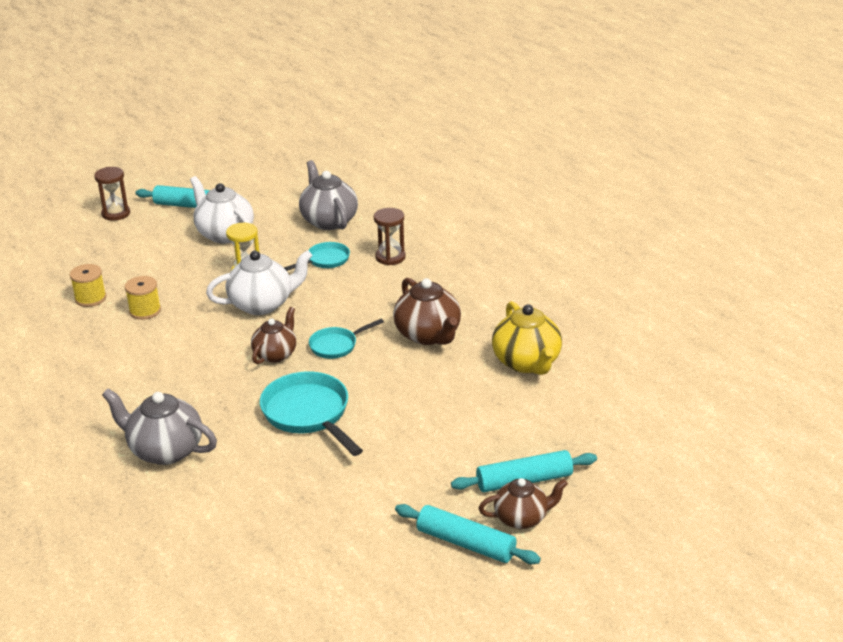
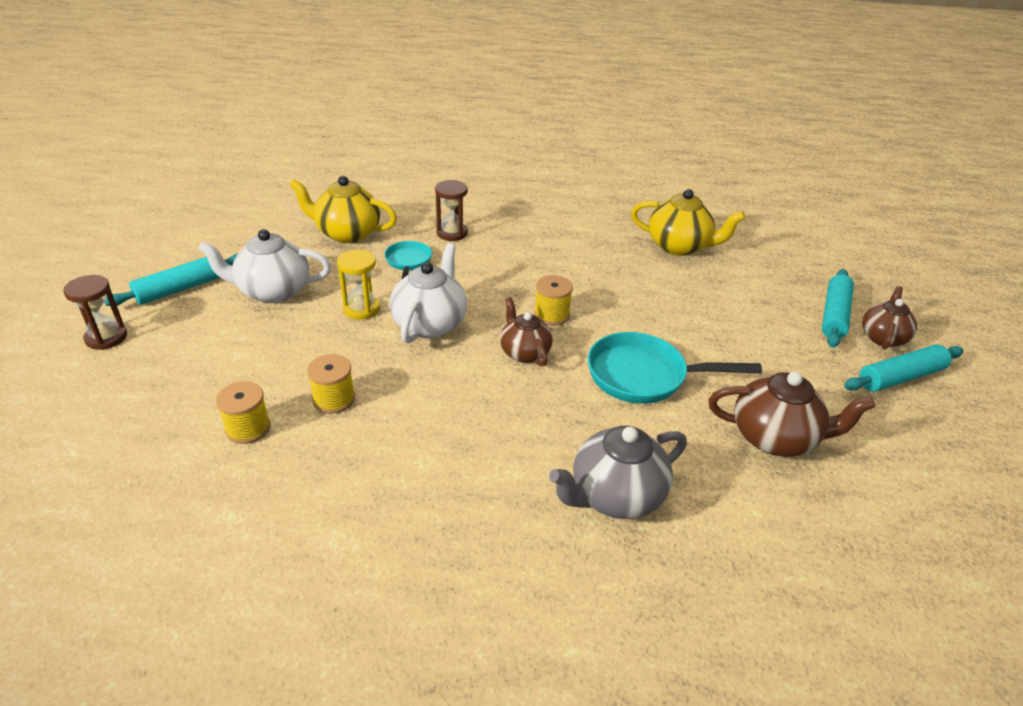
camera: 55 degrees left, 5 degrees up
(328, 221) = (347, 233): grey teapot -> yellow teapot
(336, 345) = (551, 315): turquoise pan -> yellow spool
(428, 335) = (591, 267): brown teapot -> brown teapot (775, 438)

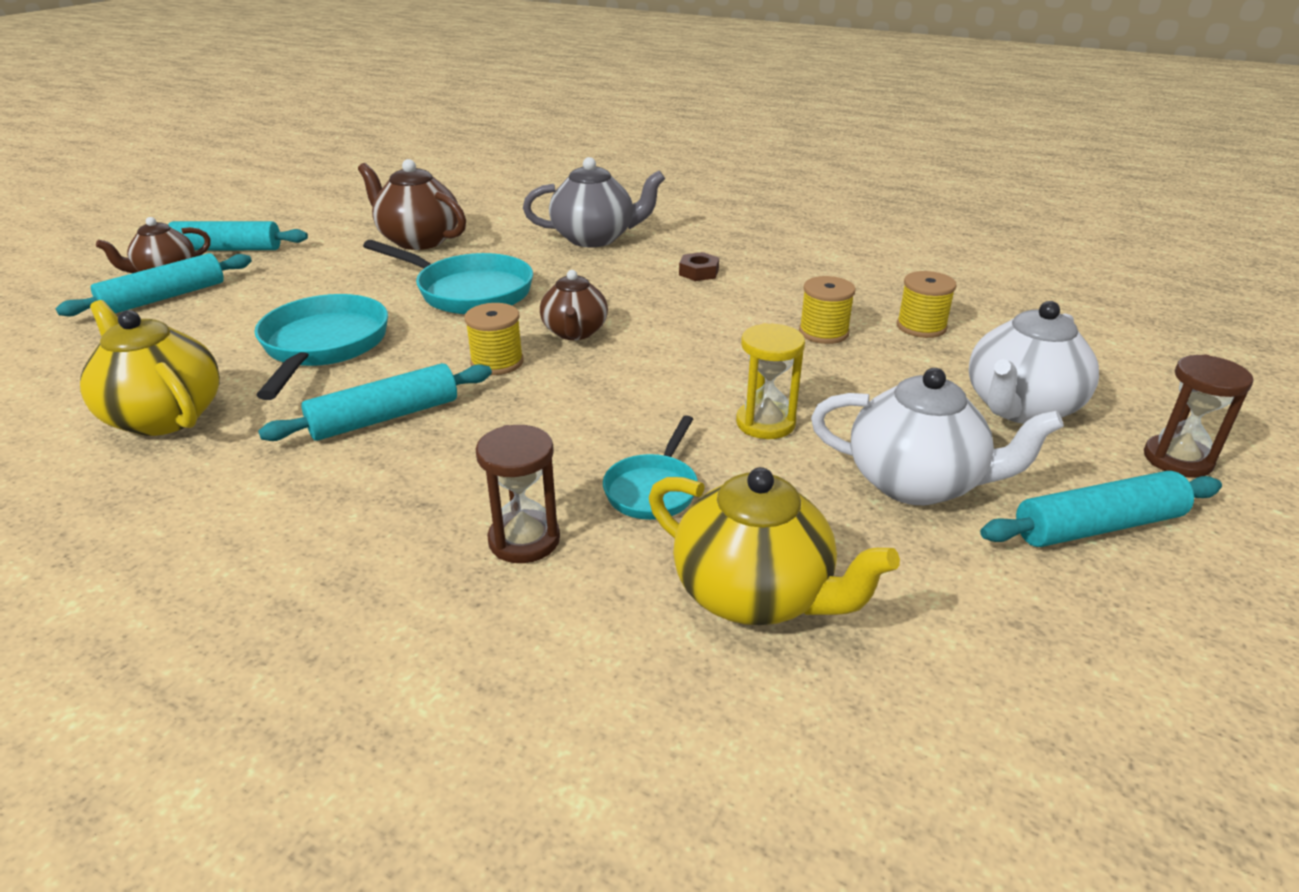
camera: 155 degrees left, 5 degrees down
(430, 324) = (672, 384): white teapot -> white teapot (1020, 408)
(471, 459) = (698, 272): none -> brown nut
(573, 268) = (385, 417): none -> turquoise rolling pin
(670, 302) = (323, 346): none -> turquoise pan

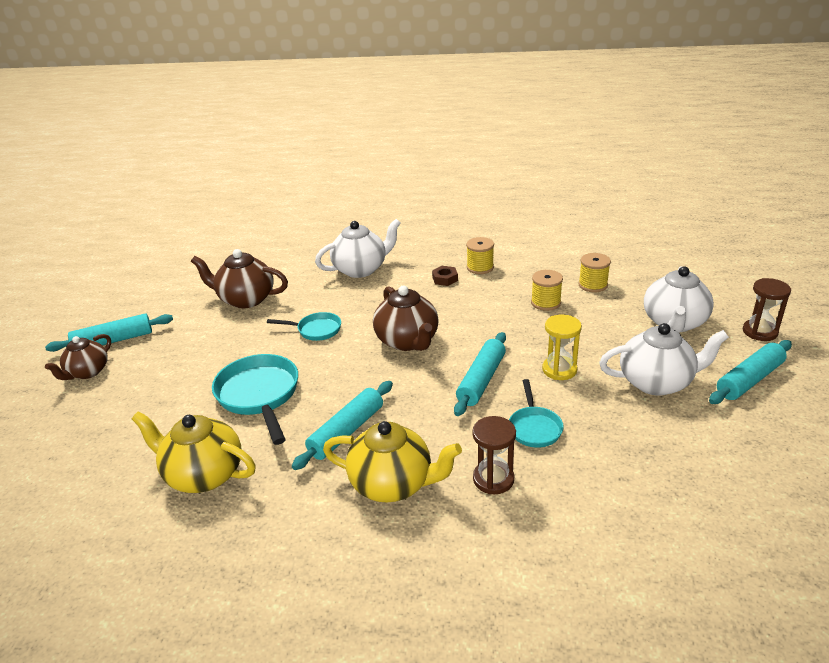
camera: 20 degrees left, 0 degrees up
(164, 298) = (108, 391): turquoise rolling pin -> turquoise rolling pin (481, 380)
(468, 292) = (316, 330): turquoise pan -> turquoise pan, size x0.57
(497, 362) = (380, 375): yellow spool -> yellow spool (480, 267)
(575, 332) = (408, 341): brown teapot -> brown teapot, size x1.52
(594, 238) = (361, 269): grey teapot -> white teapot
(755, 595) = (628, 469): yellow teapot -> yellow teapot (393, 484)

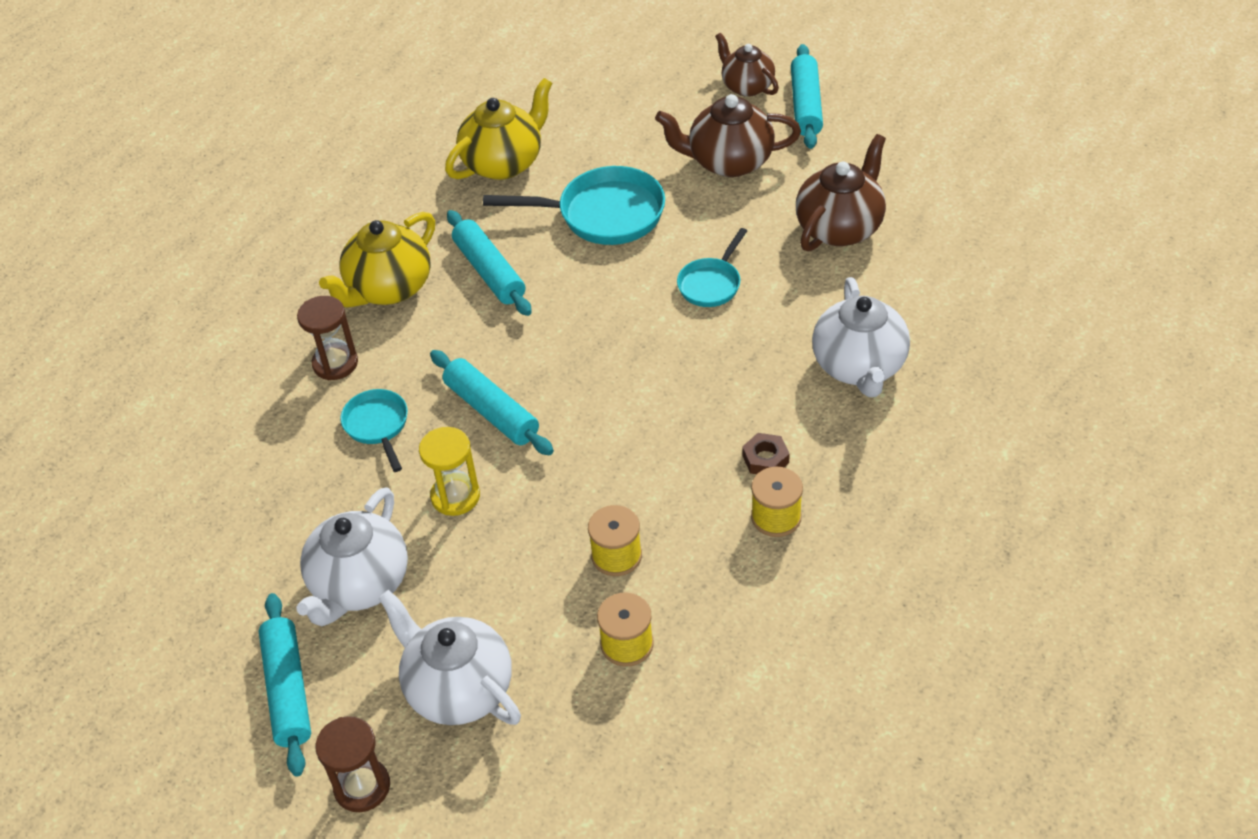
camera: 115 degrees right, 15 degrees up
(408, 341) = (623, 367): brown teapot -> brown teapot (729, 162)
(534, 427) = (378, 426): turquoise pan -> turquoise pan turned 45 degrees clockwise

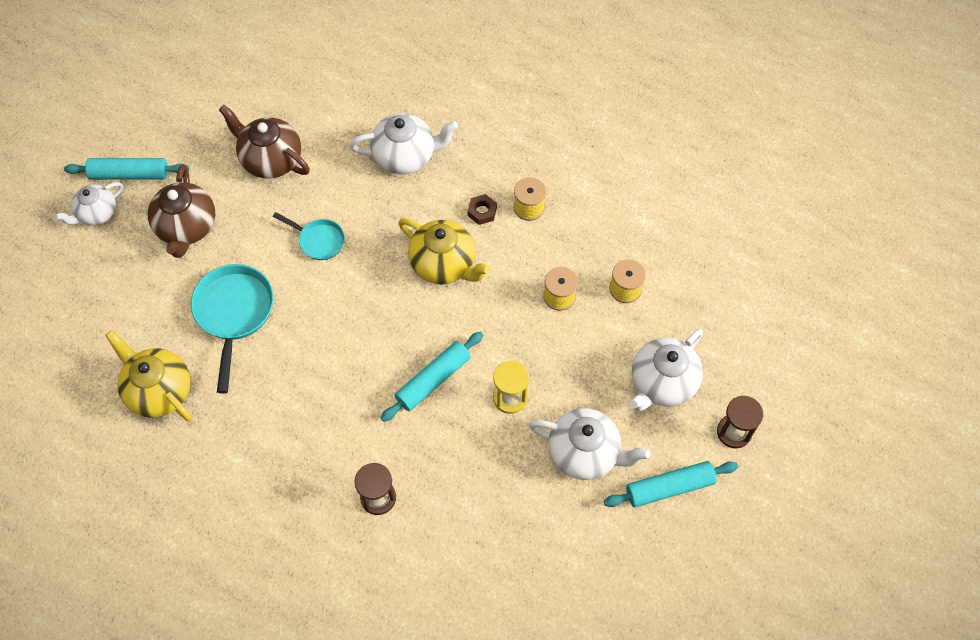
camera: 95 degrees left, 15 degrees up
(378, 426) = (444, 458): turquoise pan -> none
(388, 288) = (299, 467): yellow teapot -> yellow teapot (444, 264)
(490, 271) = (288, 392): turquoise rolling pin -> none
(747, 86) = (97, 213): brown teapot -> white teapot

